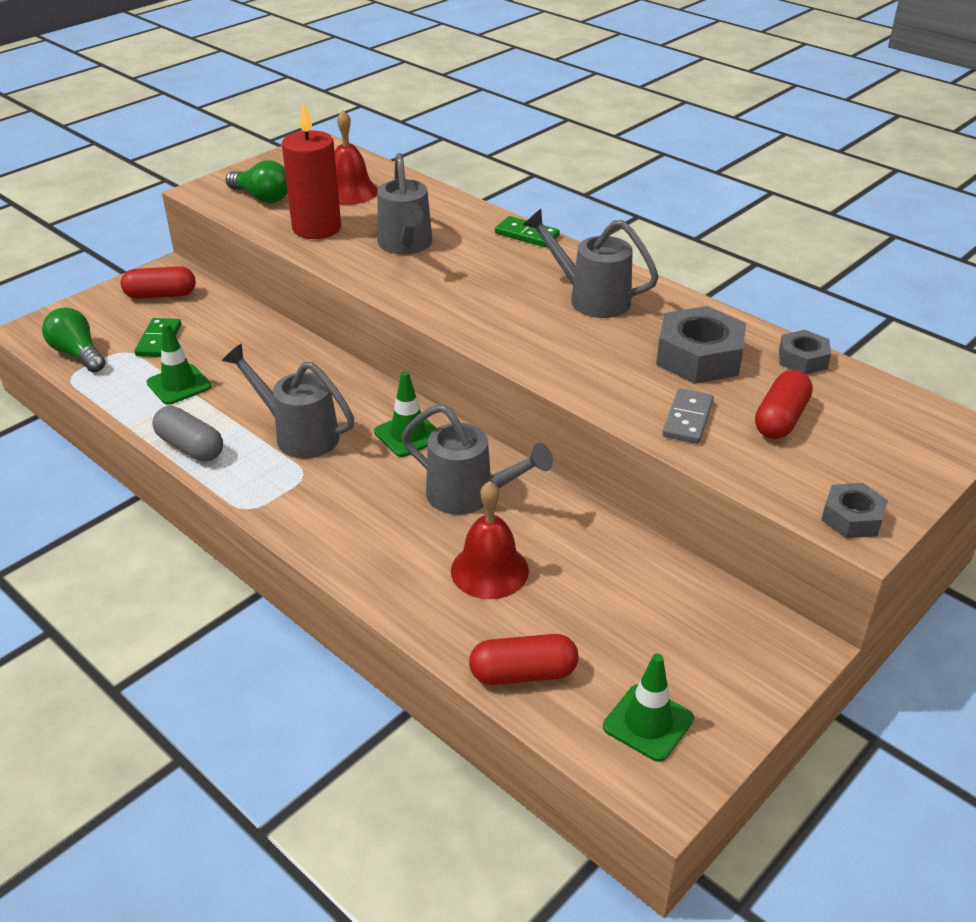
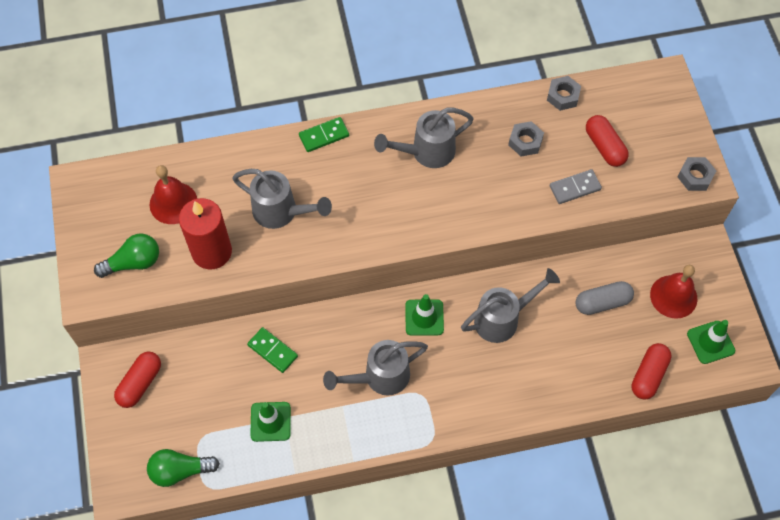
camera: 55 degrees left, 25 degrees up
(159, 340) = (203, 410): green domino -> green domino (273, 351)
(190, 447) = (347, 445): grey capsule -> grey capsule (602, 303)
(489, 570) = (568, 345): red bell -> red bell (673, 296)
(687, 419) = (575, 188): grey domino -> grey domino turned 75 degrees counterclockwise
(699, 357) = (525, 142): grey nut -> grey nut, size x0.57

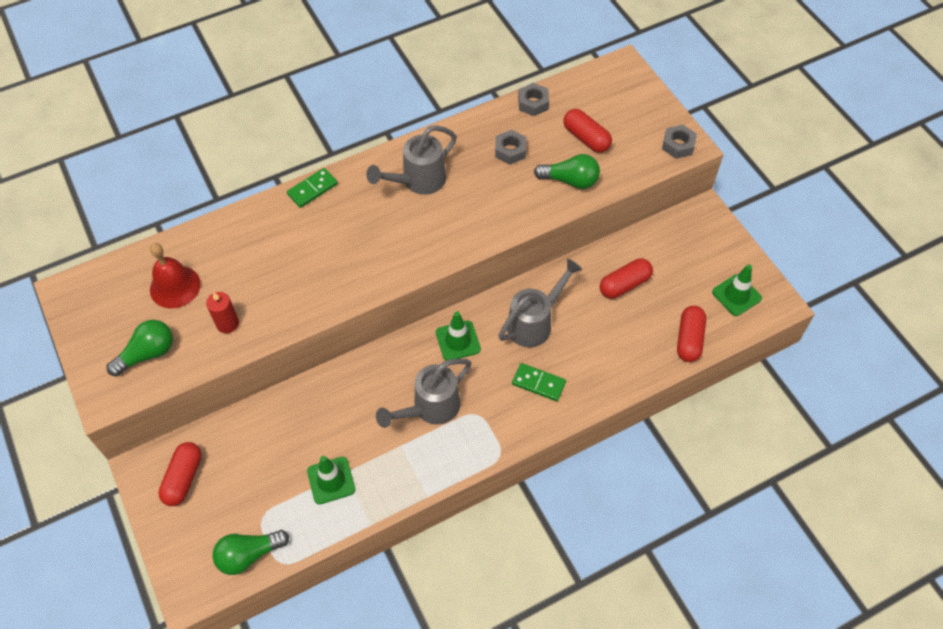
camera: 15 degrees left, 5 degrees down
(212, 252) = (227, 323): red candle -> red candle, size x0.54
(273, 351) = (314, 411): green domino -> green domino (538, 383)
(281, 212) = (289, 269): grey watering can -> none
(575, 188) = (570, 180): grey domino -> green light bulb
(602, 303) = (624, 285): grey capsule -> red capsule
(673, 296) = (689, 263): red bell -> none

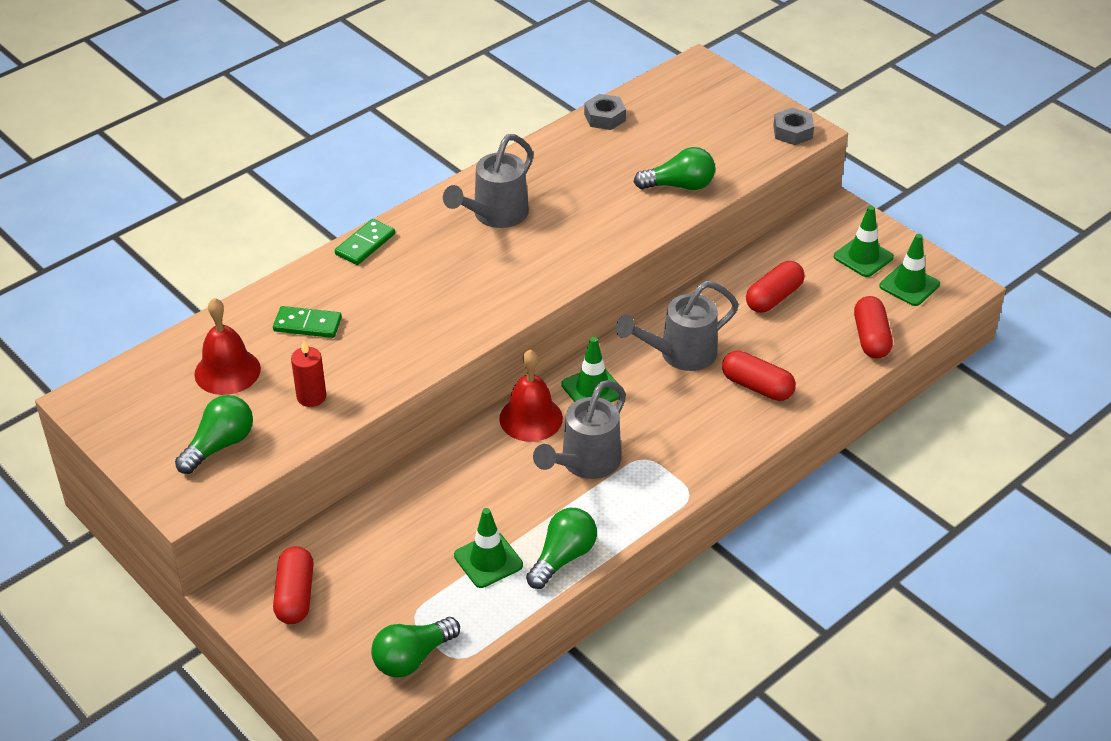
camera: 15 degrees left, 15 degrees down
(386, 491) = (563, 557): none -> green light bulb
(403, 357) = (531, 418): none -> red bell
(510, 151) = (595, 168): grey nut -> none
(534, 323) = (680, 354): grey watering can -> grey watering can turned 150 degrees counterclockwise
(538, 383) = (708, 413): green domino -> green domino (307, 324)
(586, 138) = (682, 142): red capsule -> red capsule (757, 387)
(708, 260) = (863, 257): none -> green traffic cone

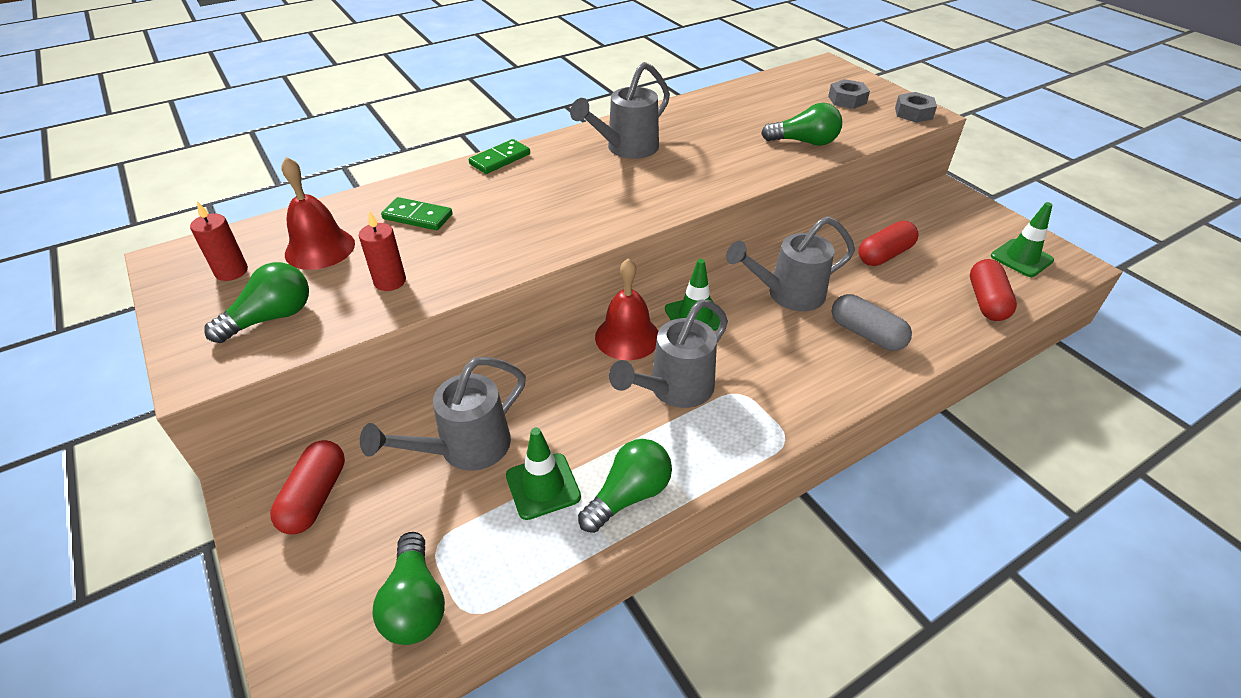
camera: 10 degrees right, 0 degrees up
(155, 405) = (231, 271): none -> red candle
(410, 540) = (465, 449): none -> grey watering can
(412, 658) = (415, 603): green light bulb -> green light bulb turned 75 degrees counterclockwise
(604, 117) = (741, 90): grey nut -> grey nut (847, 100)
(757, 387) = (866, 334): red capsule -> grey capsule
(863, 257) = (972, 230): green traffic cone -> none

